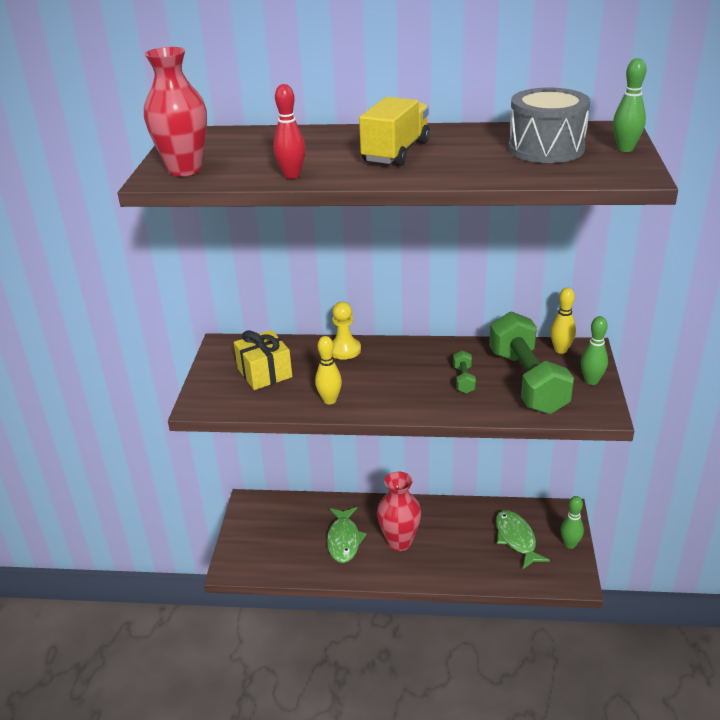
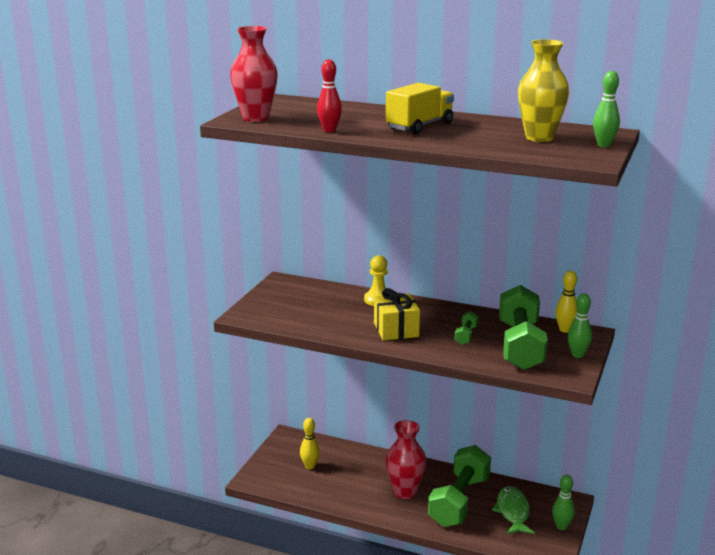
camera: 15 degrees right, 10 degrees down
(264, 373) = (304, 304): yellow gift -> yellow gift (396, 330)
(329, 400) = (346, 330): yellow bowling pin -> yellow bowling pin (310, 466)
(344, 540) = (357, 480): green fish -> none
(459, 539) = (459, 501): none -> green dumbbell
(546, 149) = (539, 138): grey drum -> yellow vase

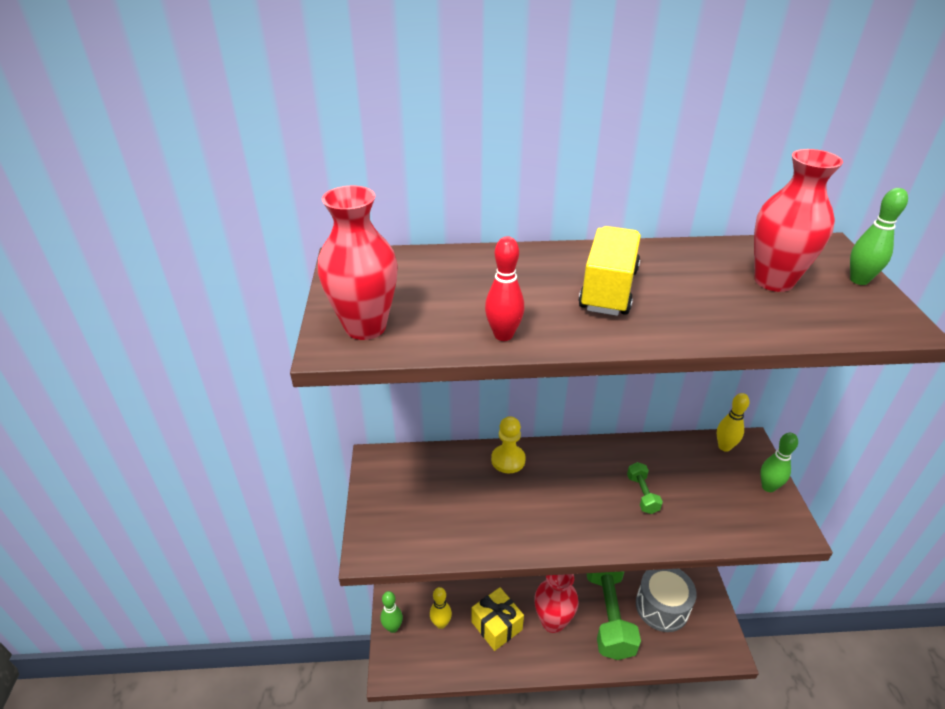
camera: 25 degrees left, 15 degrees up
(396, 330) = (564, 511): yellow gift -> yellow gift (496, 626)
(513, 512) = (662, 607): green fish -> grey drum
(520, 346) = (706, 492): green dumbbell -> none
(539, 138) = (773, 281): yellow vase -> red vase
(561, 526) = (712, 608): green bowling pin -> green bowling pin (393, 627)

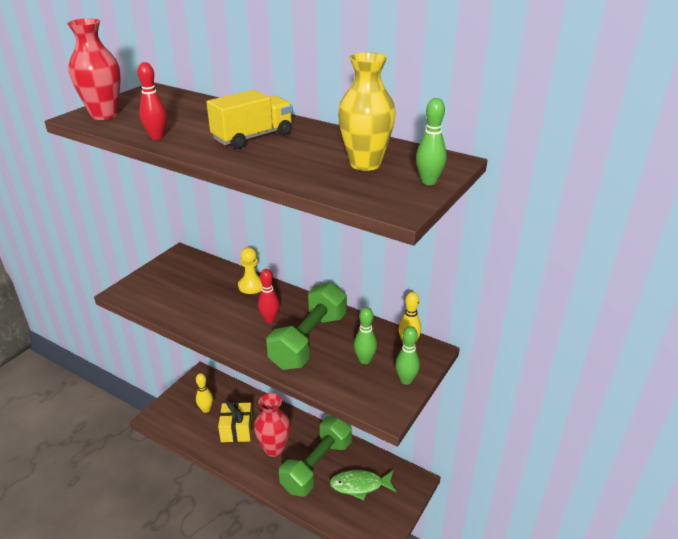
camera: 35 degrees right, 5 degrees down
(393, 627) = (178, 396): green bowling pin -> green bowling pin (364, 360)
(576, 491) = (269, 319): none -> red bowling pin
(642, 494) = (309, 341): green dumbbell -> green dumbbell, size x2.40
(662, 607) = (360, 485): grey drum -> green fish
(773, 281) = (365, 164): red vase -> yellow vase

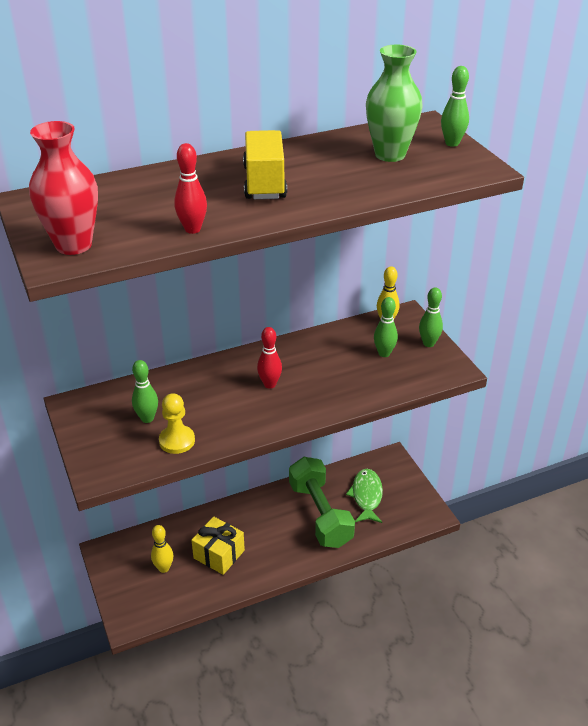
camera: 55 degrees left, 5 degrees up
(189, 286) = (147, 418): none -> green bowling pin
(251, 286) = (199, 375): yellow pawn -> yellow pawn (177, 441)
(274, 448) = (271, 536): red vase -> none
(309, 341) = (327, 373): green dumbbell -> none
(360, 485) = (366, 496): green fish -> green fish turned 150 degrees clockwise
(365, 164) = (390, 154): yellow vase -> green vase

